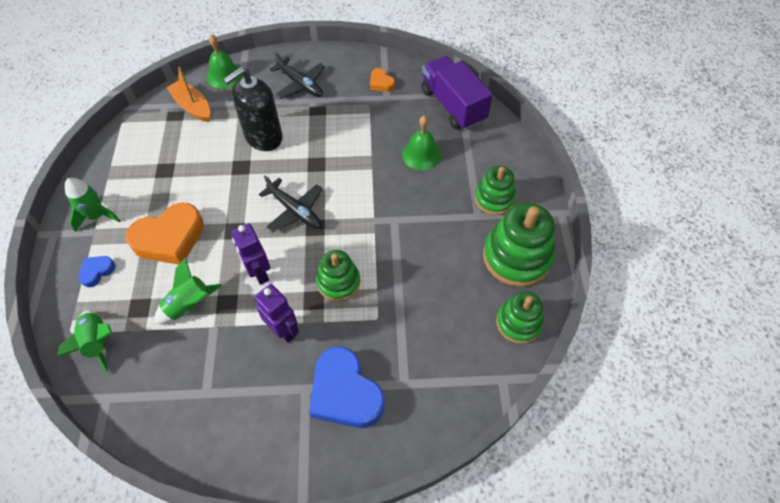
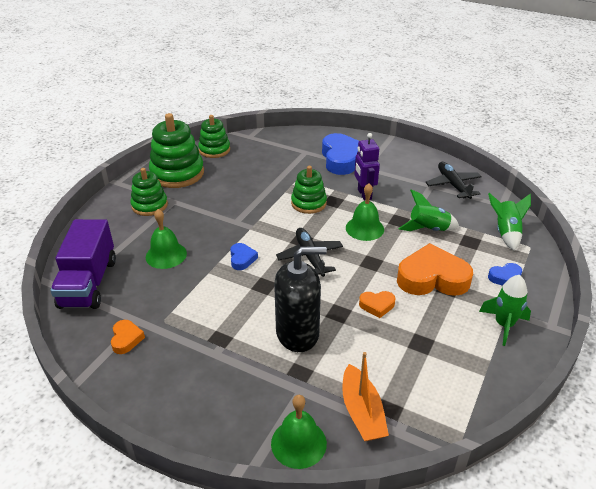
camera: 150 degrees left, 20 degrees down
(211, 187) = (377, 305): none -> orange heart
(259, 273) = (364, 228): purple robot -> green bell
(300, 84) = (213, 381): black plane -> black plane (453, 185)
(354, 180) = (242, 259): none -> blue heart

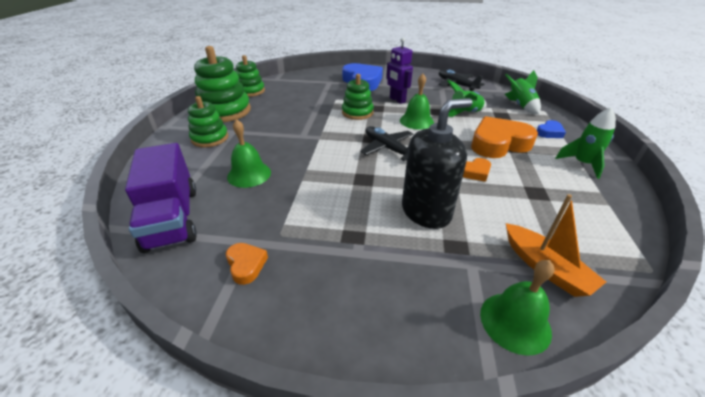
camera: 20 degrees left, 0 degrees up
(242, 259) = (328, 162): blue heart -> none

